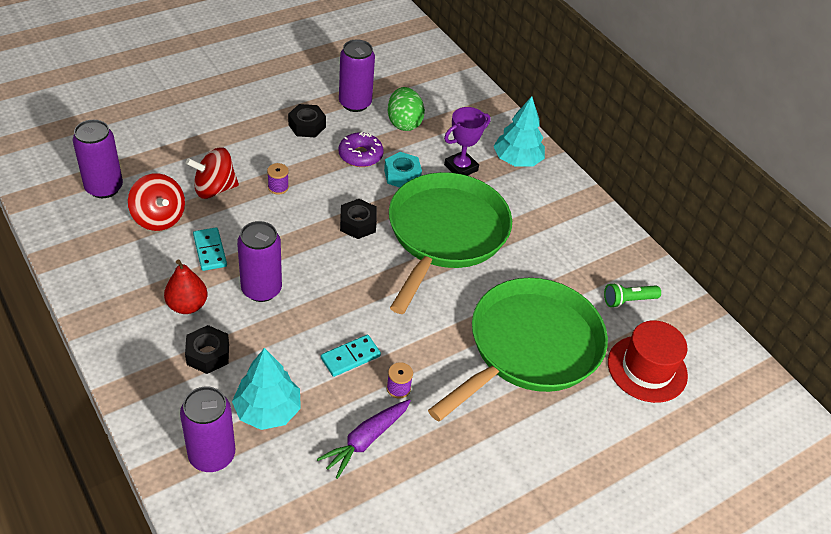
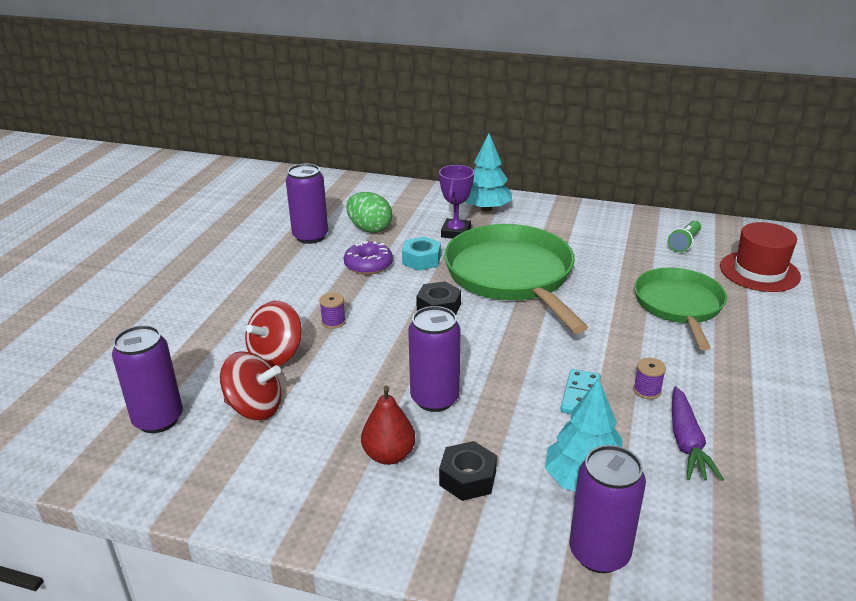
camera: 35 degrees left, 15 degrees down
(210, 251) = (344, 401): turquoise domino -> none
(307, 126) = (293, 270): black nut -> none
(530, 347) = (679, 305): green pan -> green pan, size x0.65

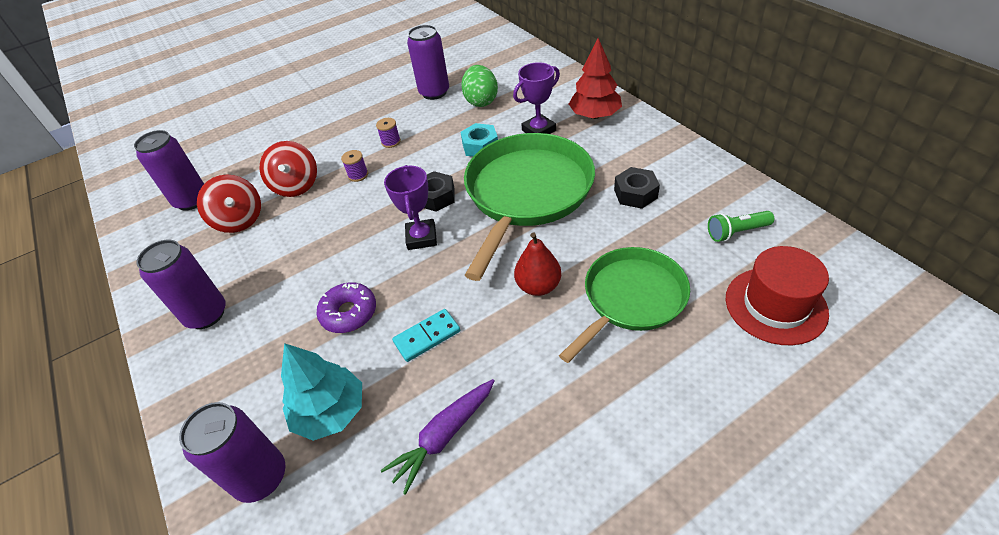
camera: 45 degrees right, 15 degrees up
(276, 355) = (296, 185): red spinning top -> red spinning top turned 90 degrees counterclockwise
(368, 265) = (439, 135): purple donut -> purple donut (349, 313)
(389, 455) = (255, 303): red pear -> red pear (538, 286)
(435, 399) = (334, 276): purple can -> purple can (206, 314)
(467, 478) = (270, 354): black nut -> black nut (635, 194)
(471, 339) = (421, 237): none -> purple trophy
(486, 209) = (594, 115): turquoise tree -> red tree
(647, 390) = (482, 366): purple spool -> purple spool (391, 142)

